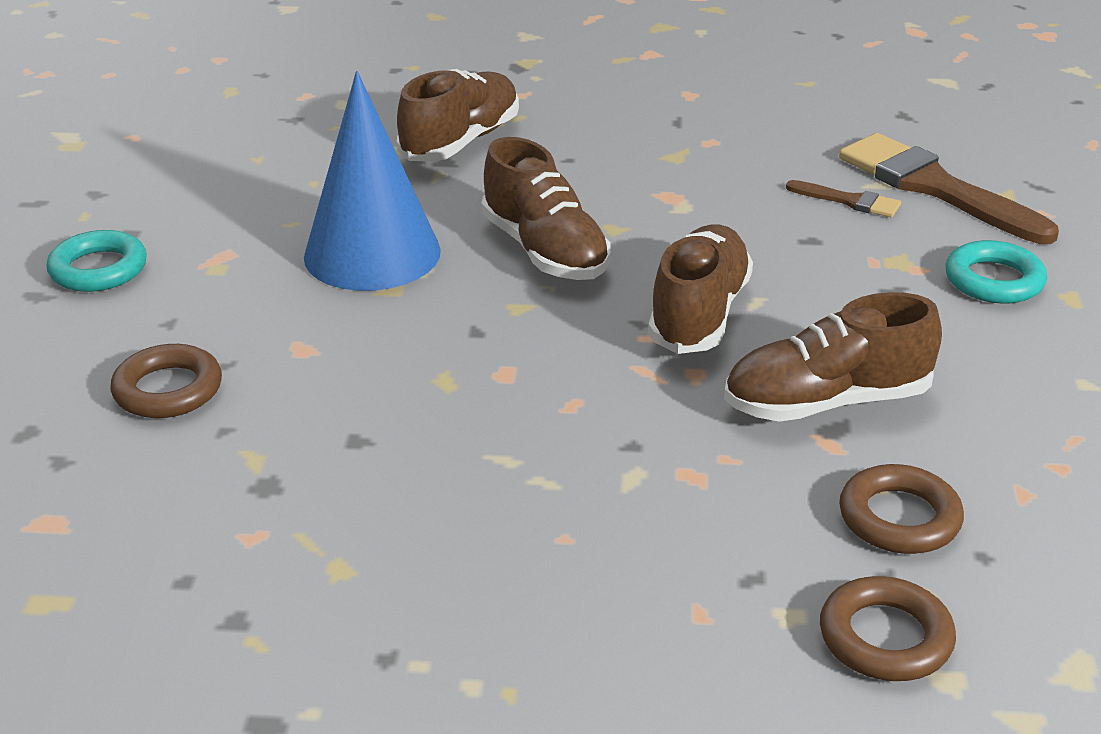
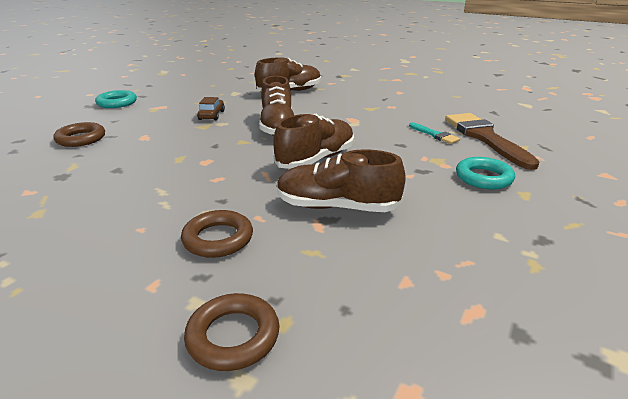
camera: 25 degrees right, 5 degrees down
(372, 253) = (211, 115): blue cone -> brown car
(848, 201) = (435, 135): brown brush -> turquoise brush
(899, 518) = (316, 271): brown ring -> brown ring (218, 239)

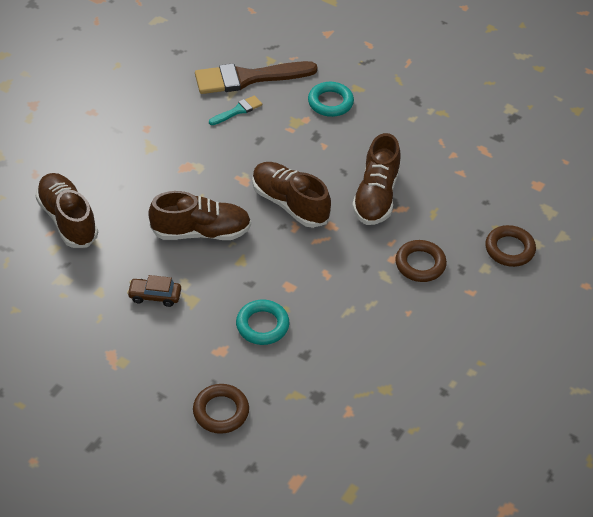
camera: 90 degrees left, 20 degrees up
(117, 103) = (86, 412): turquoise ring -> turquoise ring (262, 325)

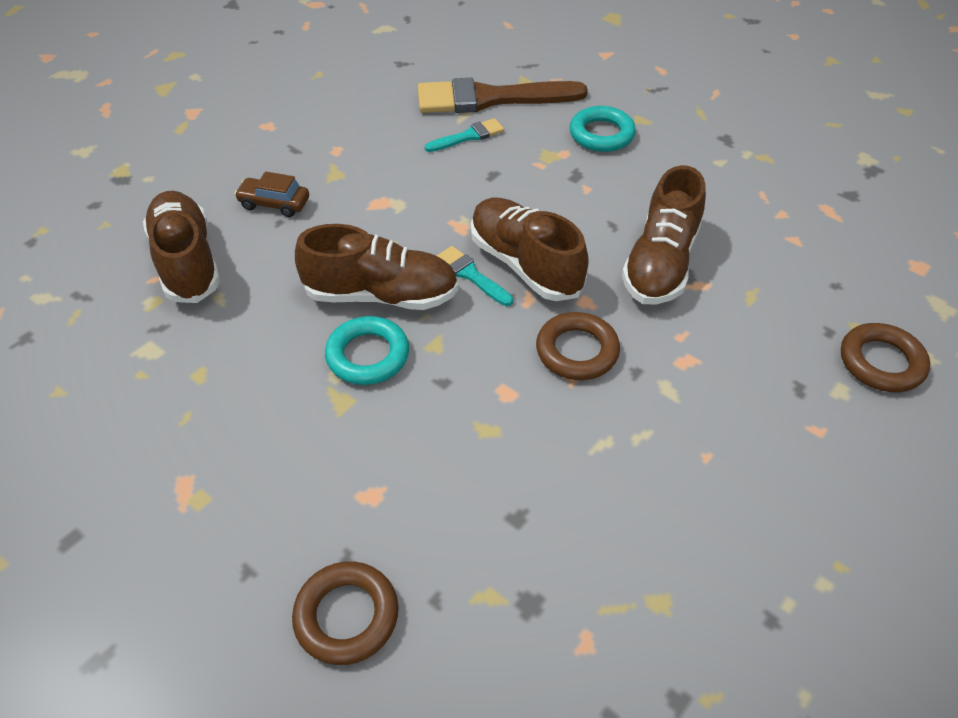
camera: 10 degrees right, 0 degrees up
(155, 296) = (284, 389): brown car -> brown car (274, 204)
(256, 214) = (471, 275): none -> turquoise brush
(262, 325) = (451, 456): turquoise ring -> turquoise ring (368, 355)
(420, 264) = (729, 374): brown ring -> brown ring (577, 351)

